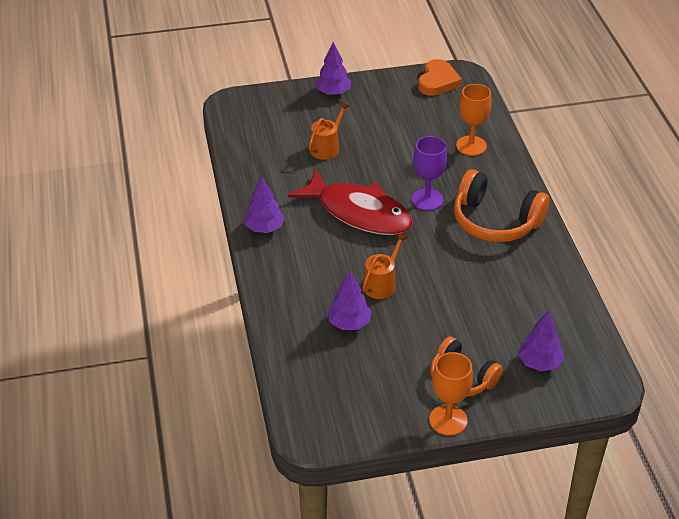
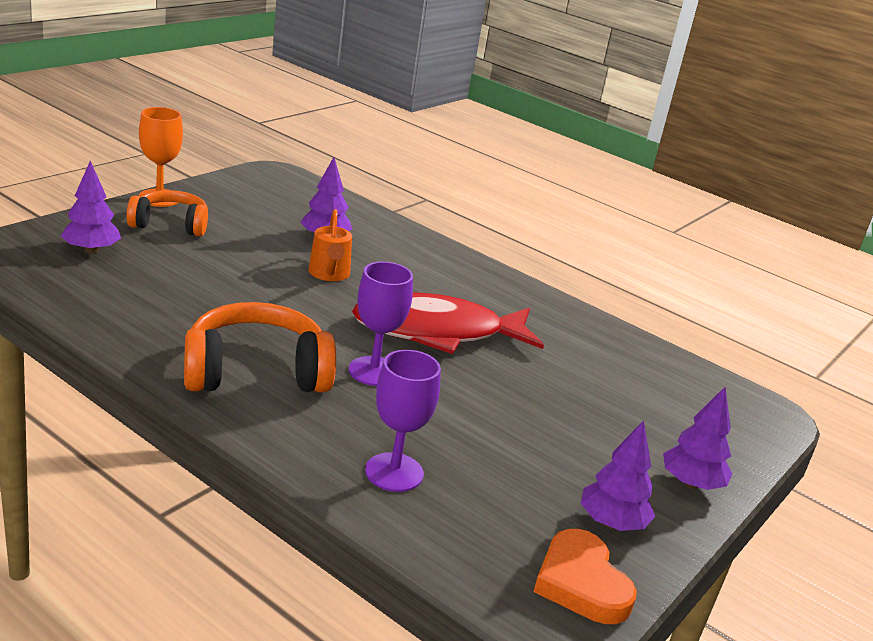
camera: 135 degrees right, 15 degrees down
(264, 228) = (511, 290): purple tree -> purple tree (611, 523)
(327, 147) = (578, 396): orange watering can -> none
(471, 146) = (394, 472): orange goblet -> purple goblet

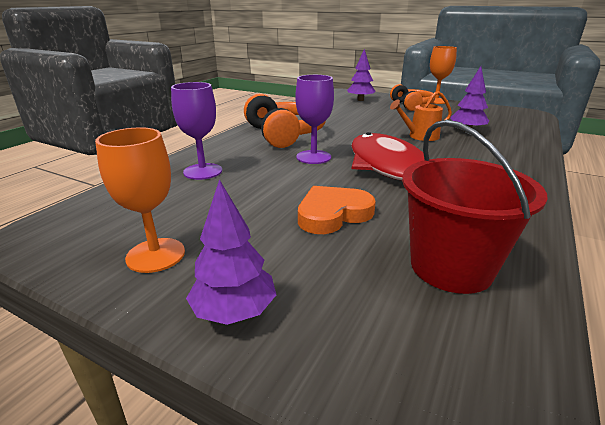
camera: 85 degrees right, 0 degrees up
(581, 583) = (78, 241): orange heart -> orange heart (333, 214)
(611, 523) = (155, 255): purple tree -> orange goblet
(633, 371) = (451, 267): none -> red bucket

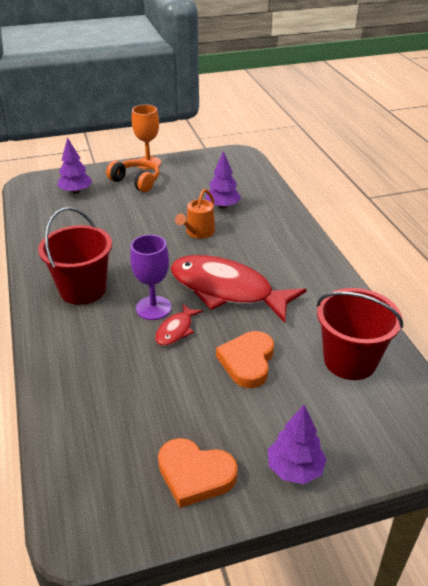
camera: 45 degrees left, 10 degrees up
(155, 255) = (195, 474): orange goblet -> orange heart
(203, 171) = (90, 382): purple goblet -> none
(284, 134) = (83, 289): orange headphones -> red bucket
(308, 173) = (176, 330): none -> red fish

